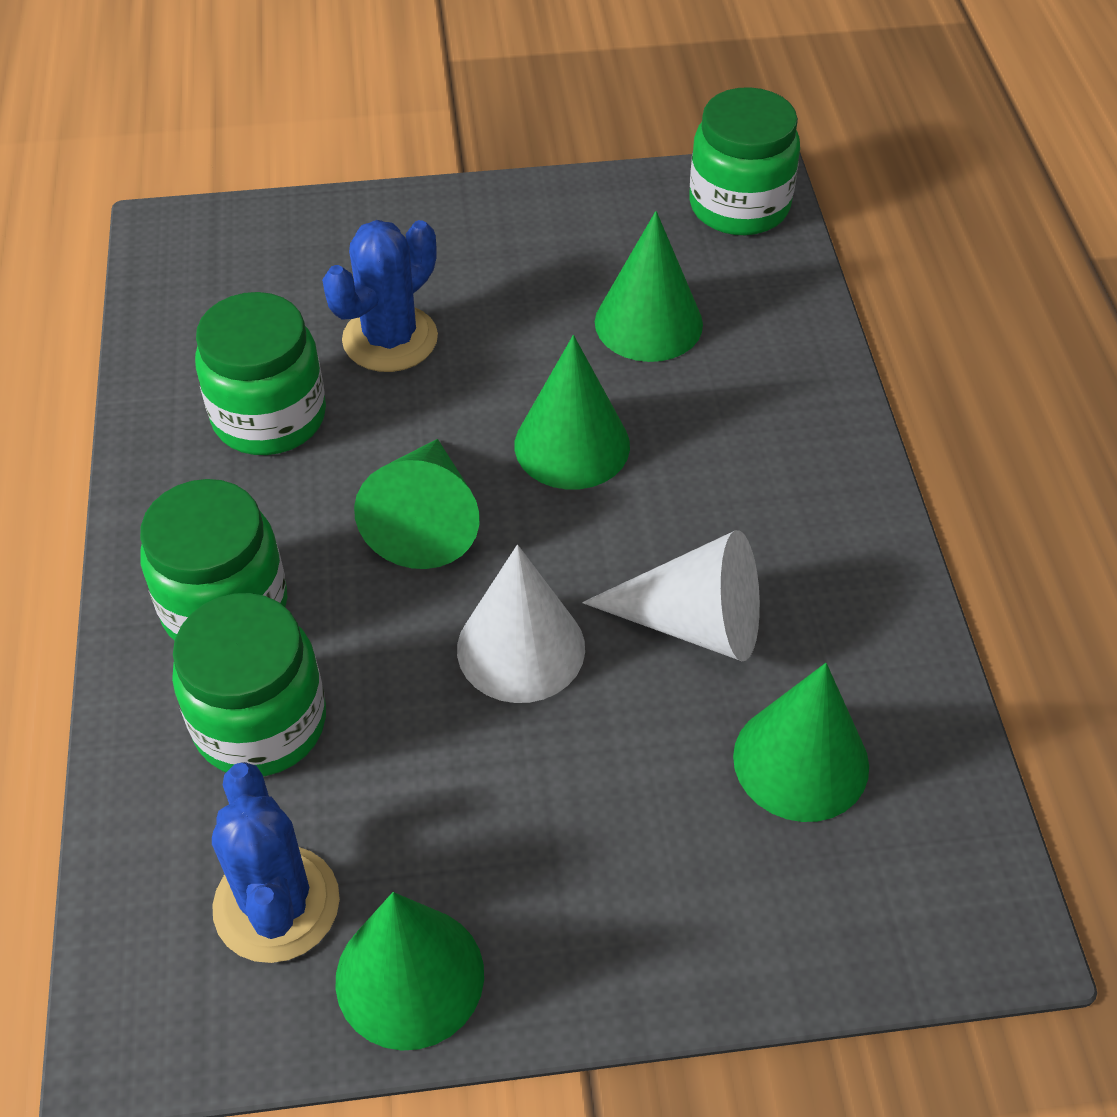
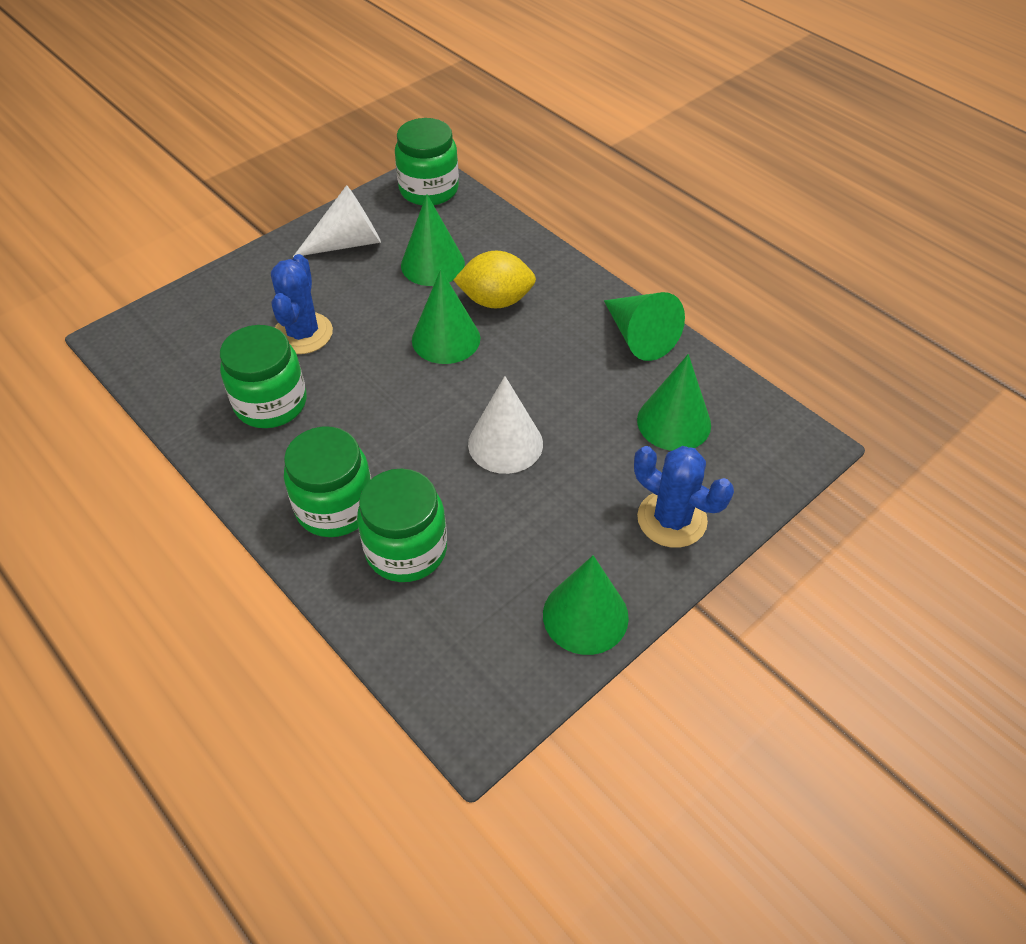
camera: 35 degrees left, 0 degrees up
(276, 904) = (492, 625): blue cactus -> blue cactus (672, 519)
(425, 520) = (404, 410): green cone -> green cone (639, 336)
(692, 423) = (496, 301): none -> yellow lemon
(694, 622) = (576, 389): white cone -> white cone (348, 242)

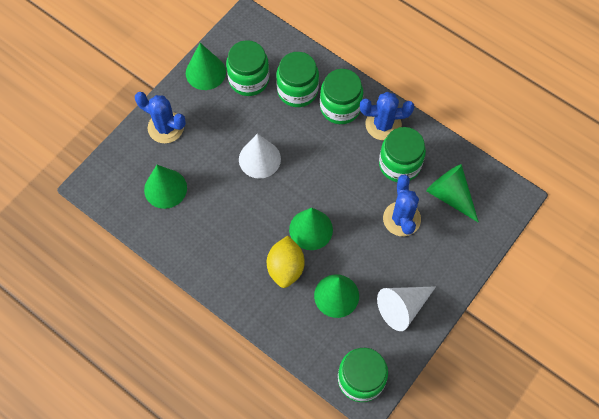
camera: 170 degrees right, 15 degrees up
(270, 467) = (383, 124): none -> blue cactus
(496, 301) = (285, 268): yellow lemon -> yellow lemon turned 75 degrees counterclockwise
(498, 586) = (249, 79): none -> green jar
(639, 336) = (188, 251): green cone -> green cone (450, 195)

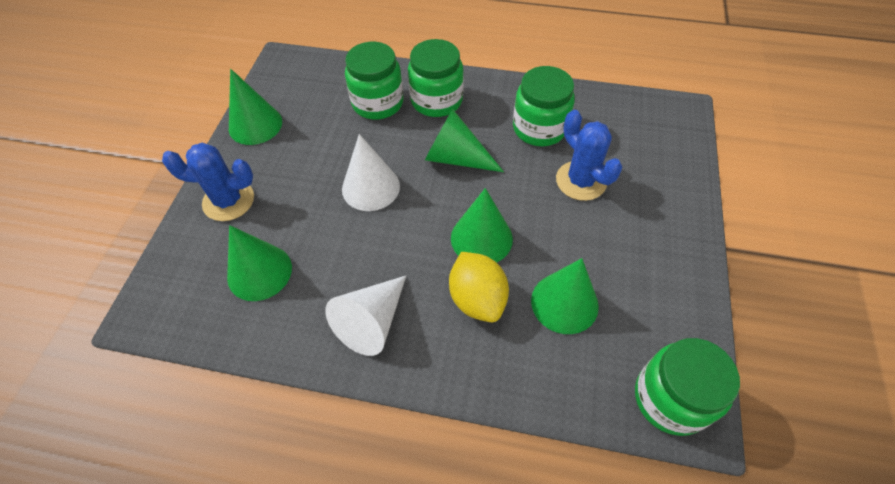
camera: 25 degrees left, 10 degrees down
(249, 79) = (313, 113): green jar -> none
(383, 124) = (495, 99): blue cactus -> none
(402, 307) = (654, 278): white cone -> white cone (372, 322)
(450, 195) = (616, 136): green cone -> green cone (455, 158)

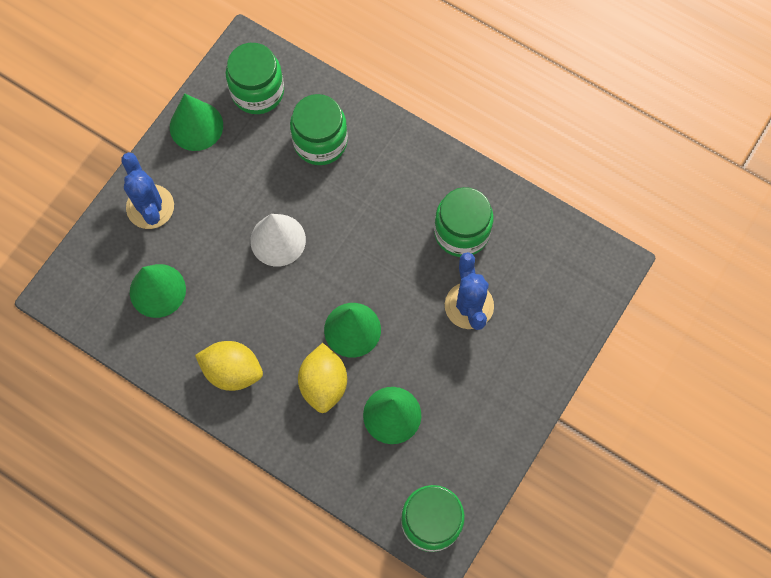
camera: 20 degrees right, 15 degrees up
(228, 201) = (150, 207): blue cactus -> blue cactus turned 45 degrees clockwise
(372, 322) = (232, 371): white cone -> yellow lemon
(436, 100) = (378, 160): green jar -> green jar (257, 92)
(455, 158) = (367, 236): green cone -> none

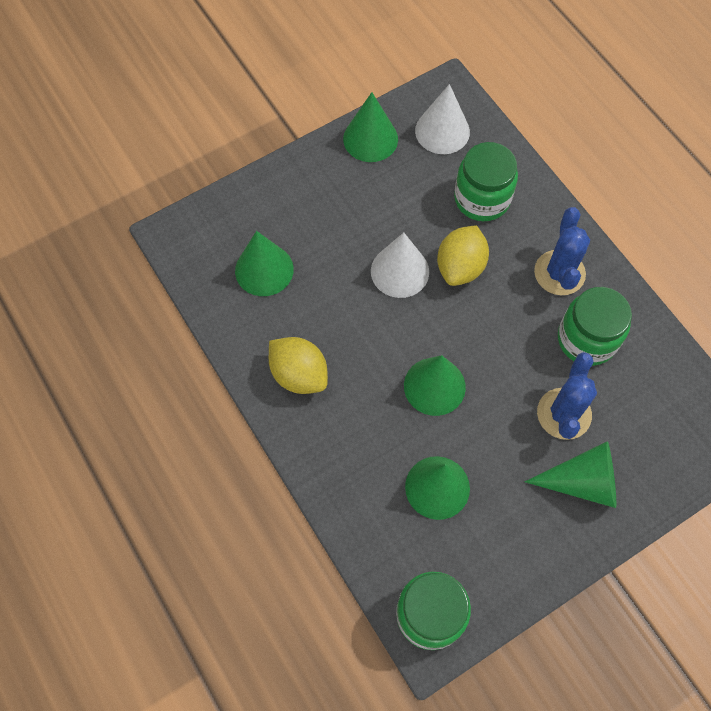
camera: 25 degrees right, 5 degrees down
(150, 207) = (293, 192): blue cactus -> blue cactus (559, 273)
(257, 92) = (442, 131): green jar -> white cone
(324, 384) = (382, 426): yellow lemon -> yellow lemon (460, 267)
(507, 356) = (582, 482): none -> green cone

